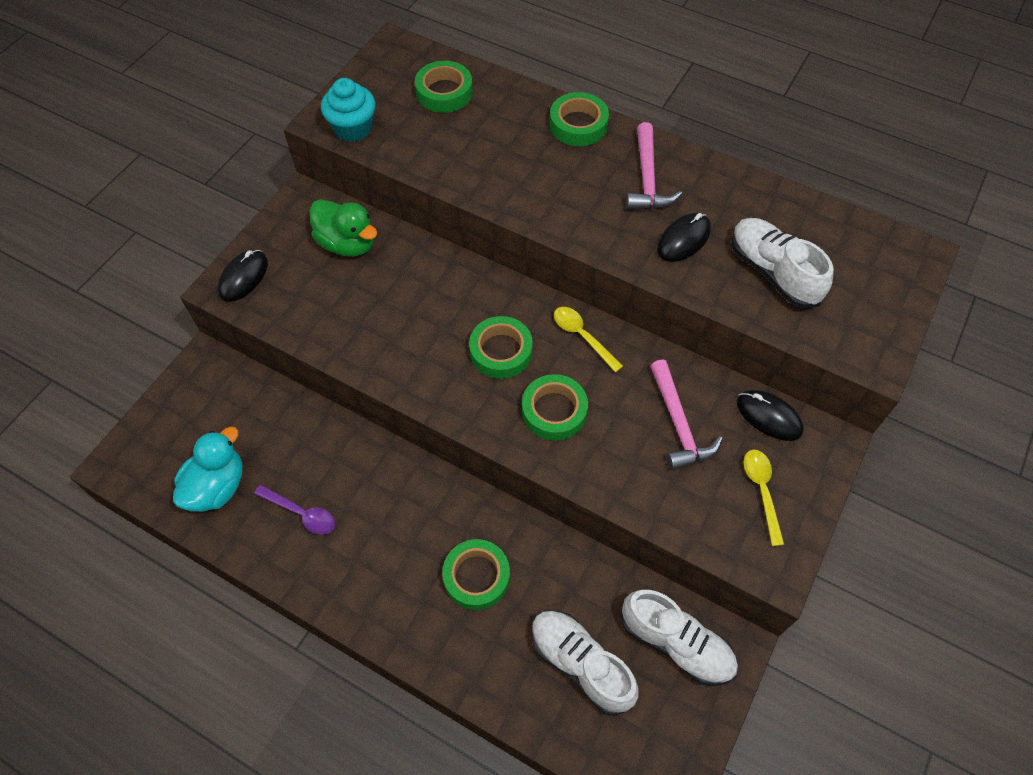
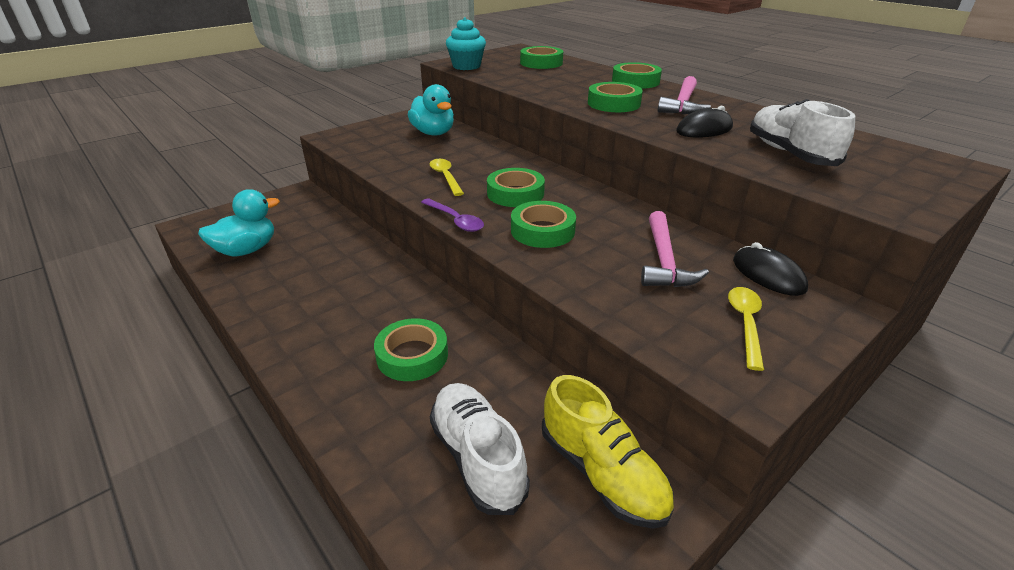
camera: 20 degrees right, 25 degrees down
(243, 277) = (349, 135): black mouse -> none
(301, 513) = (295, 278): purple spoon -> purple spoon (455, 220)
(347, 244) = (433, 133): green duck -> turquoise duck
(573, 197) = (613, 103): none -> green tape
(582, 336) = (592, 198): yellow spoon -> yellow spoon (445, 177)
(676, 643) = (602, 473): white shoe -> yellow shoe

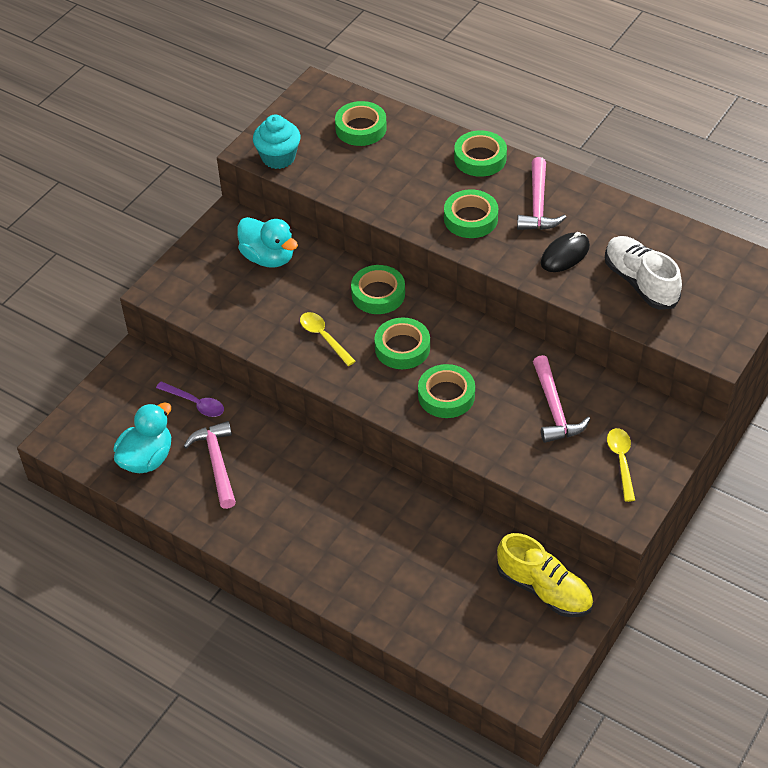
camera: 15 degrees left, 15 degrees up
(303, 265) = (217, 463): none -> pink hammer
(412, 355) = (373, 534): green tape -> green tape (378, 294)
(455, 220) = (365, 401): purple spoon -> purple spoon (195, 403)
(477, 458) = (460, 601): white shoe -> none
(768, 275) = (634, 405): black mouse -> none

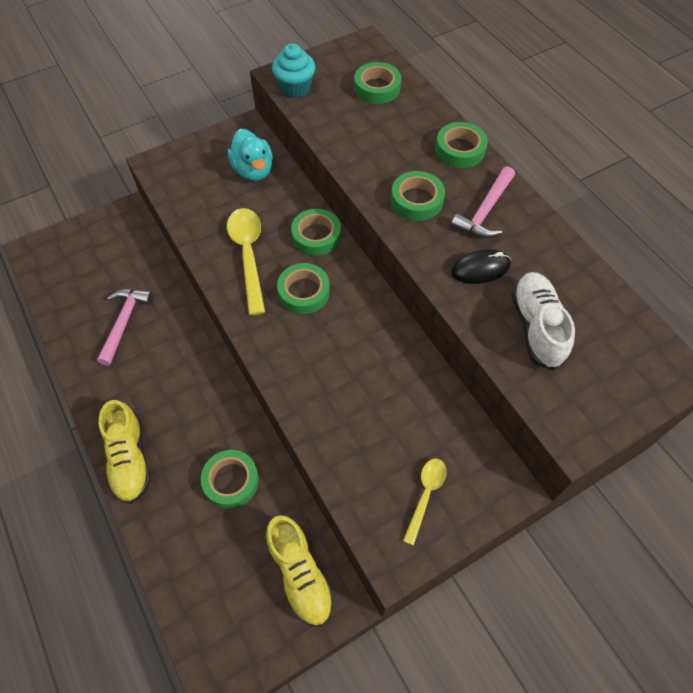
camera: 25 degrees right, 10 degrees up
(147, 458) = (79, 295): turquoise duck -> none
(195, 403) = (144, 266): purple spoon -> none
(318, 574) = (130, 459): none -> yellow shoe
(324, 337) = (248, 255): yellow spoon -> yellow spoon, size x1.73
(446, 395) = (311, 353): green tape -> green tape (231, 481)
(554, 409) = (396, 410): pink hammer -> none

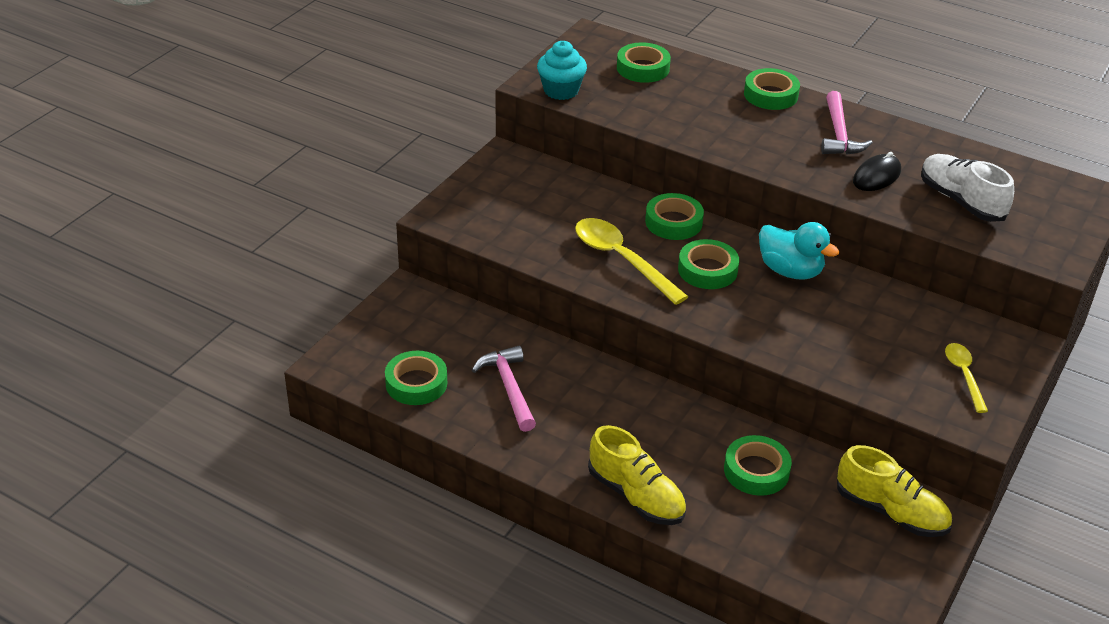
camera: 30 degrees left, 20 degrees down
(253, 170) = (552, 189): turquoise duck -> turquoise duck (790, 271)
(416, 200) = (771, 144): green tape -> green tape (416, 383)

